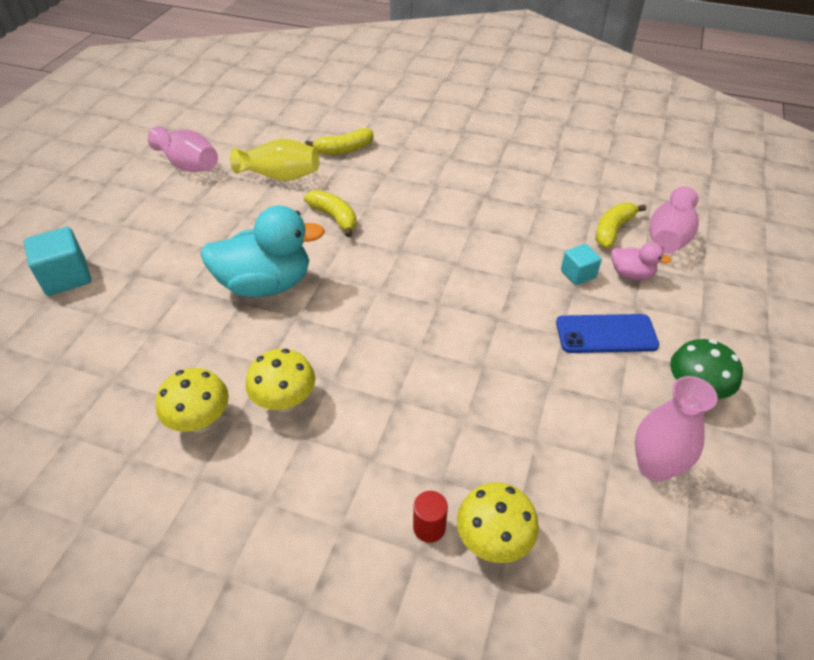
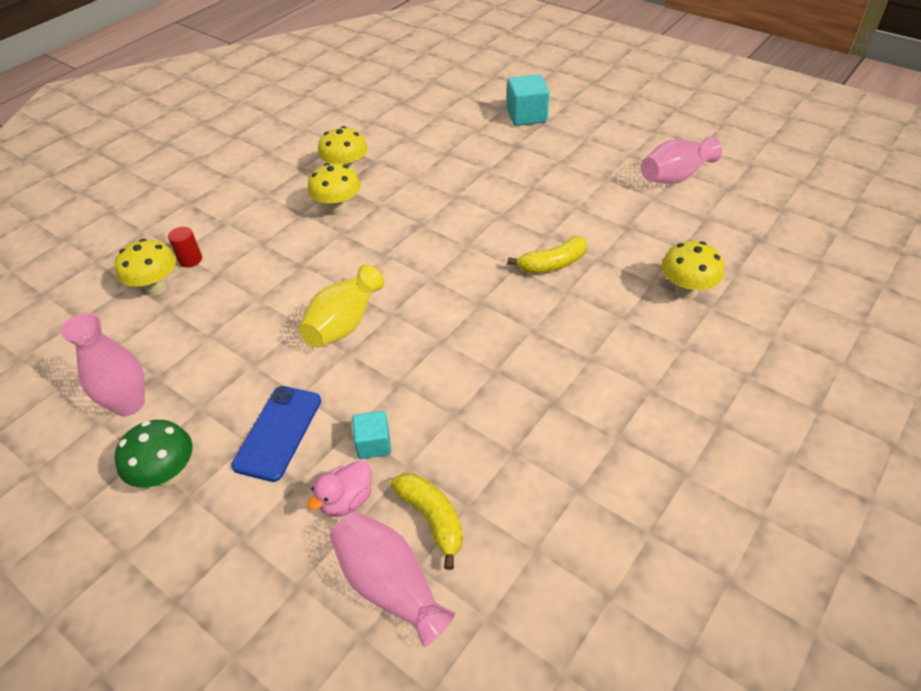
camera: 110 degrees right, 0 degrees up
(266, 284) = (471, 210): turquoise duck -> none
(280, 176) = (640, 235): yellow vase -> yellow vase (344, 323)
(344, 150) = (686, 291): yellow banana -> yellow mushroom

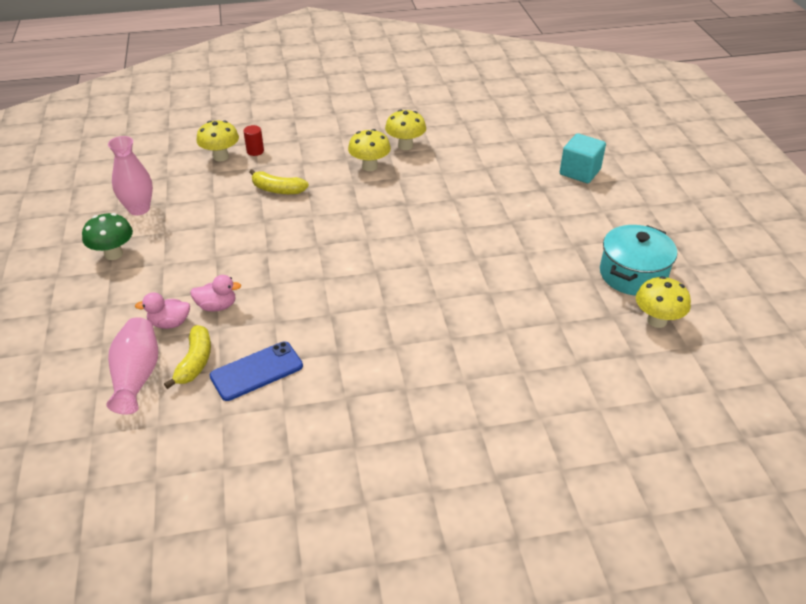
camera: 40 degrees right, 5 degrees down
(278, 432) = (182, 268): blue phone -> blue phone (256, 371)
(344, 323) = (286, 234): yellow vase -> none
(373, 444) = (217, 306): turquoise cube -> pink duck
(552, 264) = (453, 277): yellow banana -> yellow banana (277, 190)
(675, 176) = (632, 274): pink vase -> turquoise pot
(686, 291) = (519, 350): yellow mushroom -> yellow mushroom (657, 320)

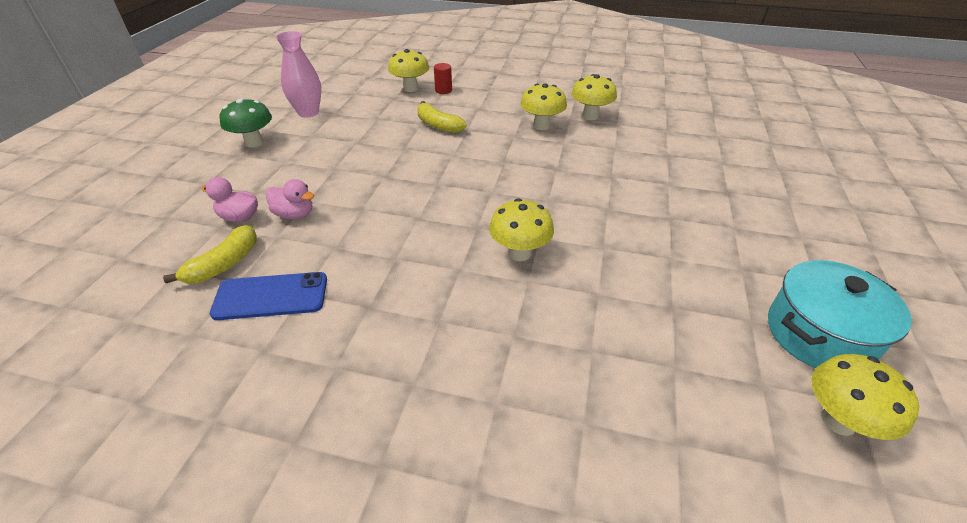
camera: 25 degrees right, 0 degrees up
(137, 376) = (162, 260): pink vase -> none
(419, 281) = (519, 253): none -> yellow mushroom
(580, 172) = (786, 186): turquoise cube -> none

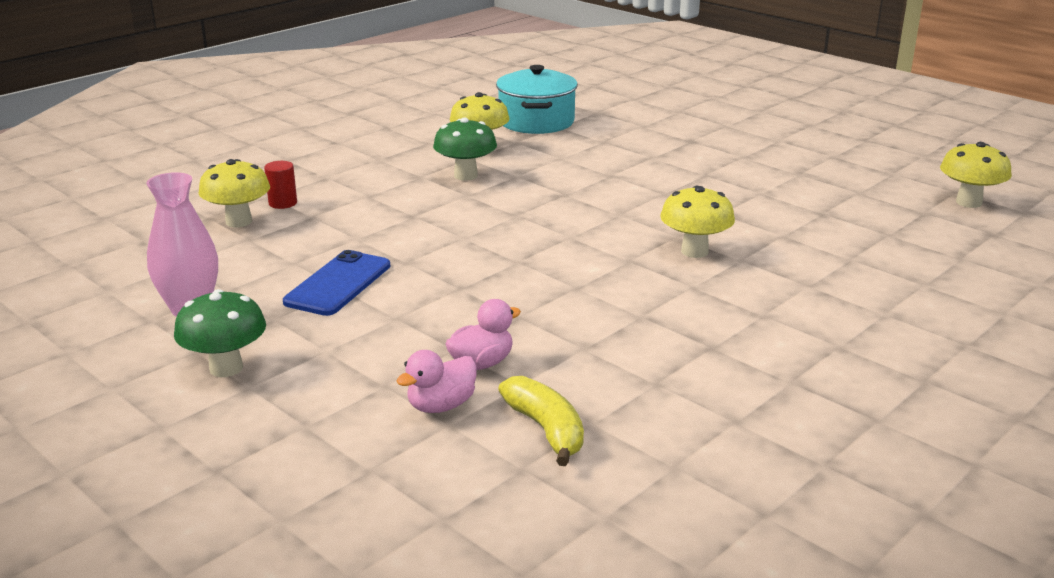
camera: 60 degrees left, 15 degrees down
(271, 296) = (644, 403): blue phone -> blue phone (338, 284)
(438, 125) = (377, 229): yellow banana -> none
(541, 126) = (466, 176): yellow mushroom -> green mushroom
(819, 334) = (889, 177): turquoise pot -> turquoise pot (536, 122)

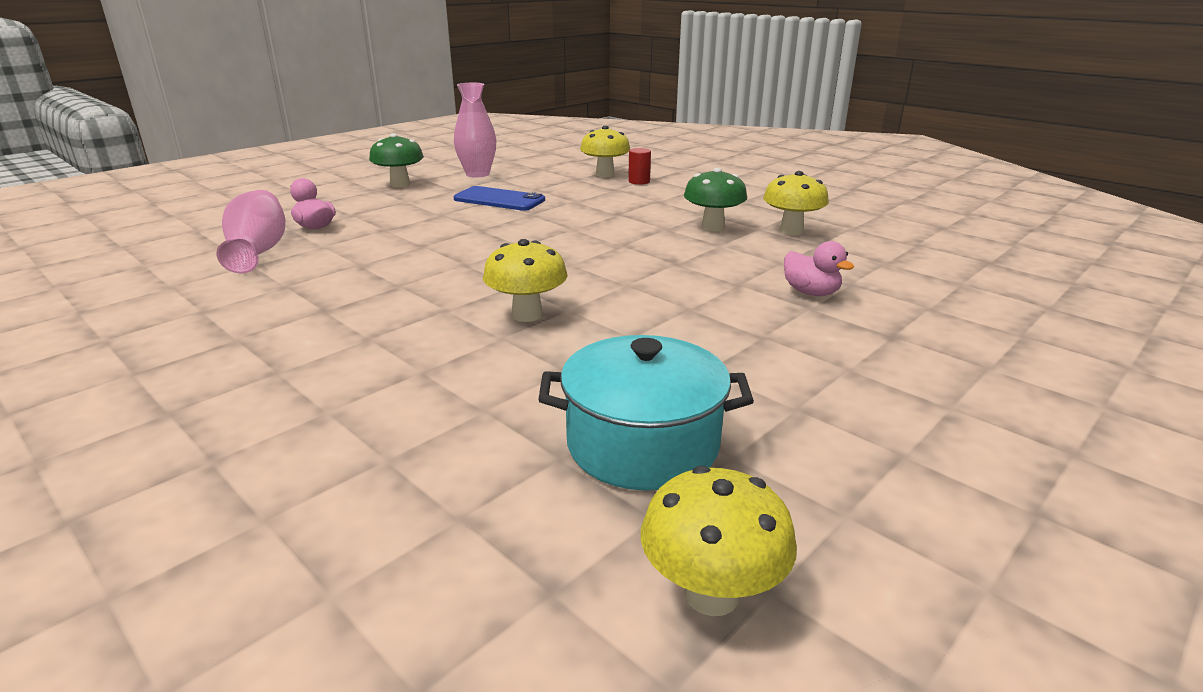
camera: 90 degrees right, 0 degrees up
(481, 363) = (360, 236): pink duck -> pink duck (811, 292)
(536, 122) = (892, 253): turquoise pot -> turquoise pot (642, 444)
(546, 430) = (258, 252): yellow banana -> pink vase

